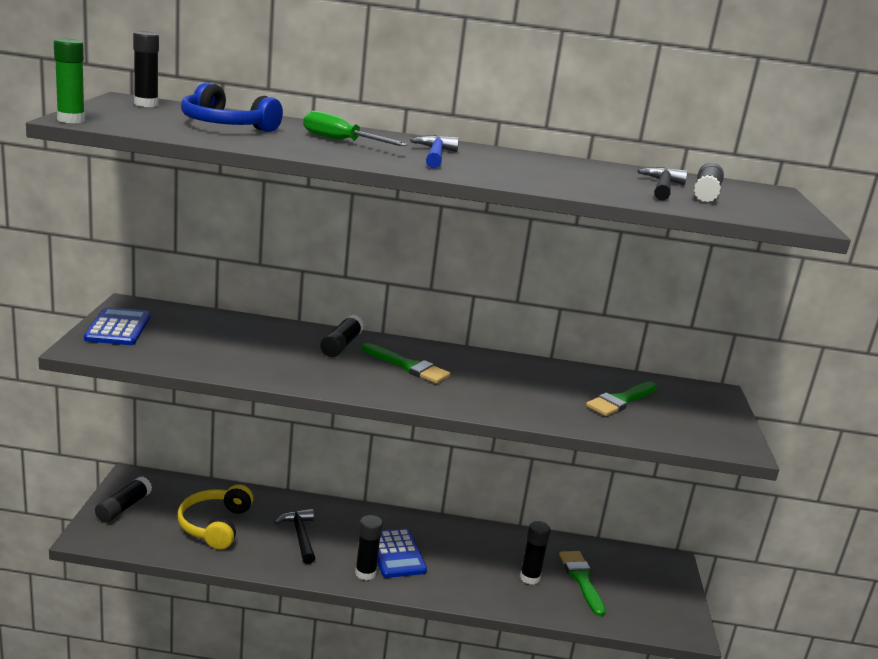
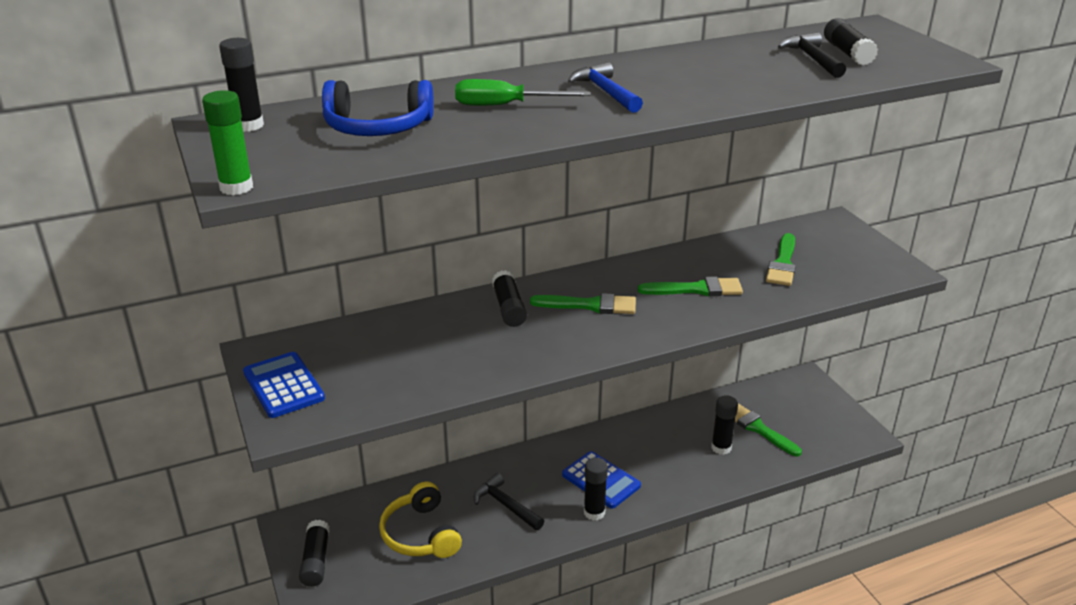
camera: 25 degrees left, 10 degrees up
(514, 389) = (696, 289): none -> green brush

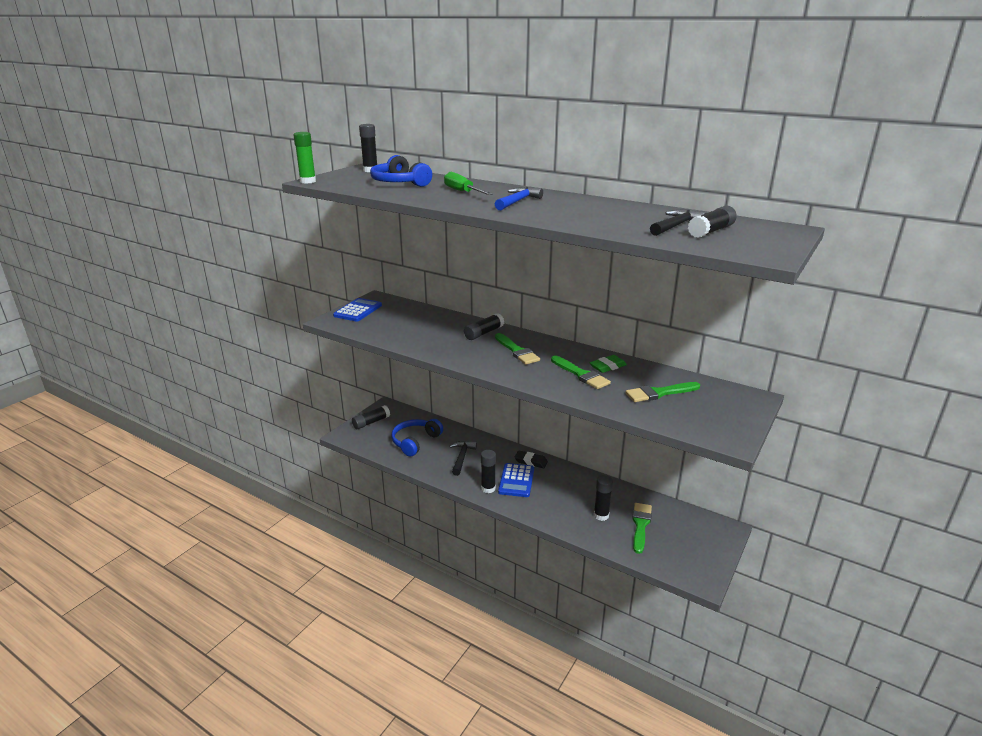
camera: 55 degrees right, 5 degrees down
(420, 534) = (415, 441): yellow headphones -> blue headphones
(574, 449) = (531, 461): none -> black eraser
(694, 265) = (607, 366): none -> green eraser

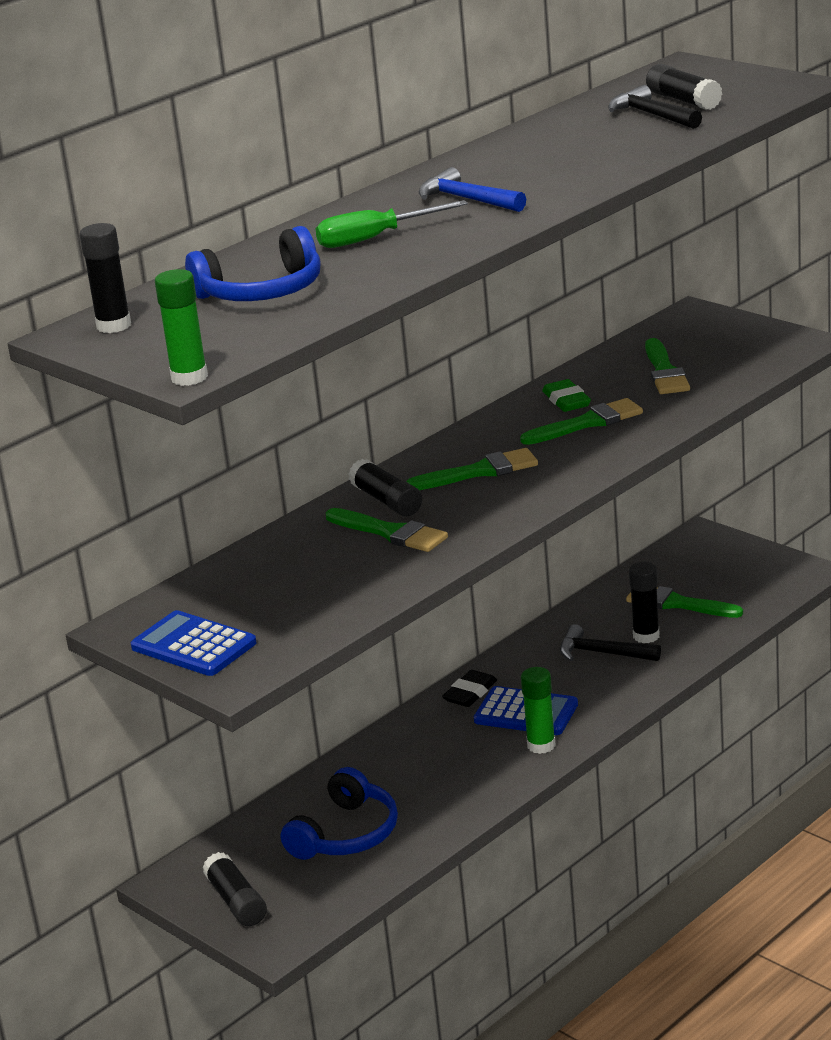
camera: 75 degrees left, 0 degrees up
(415, 441) = (346, 834): blue headphones -> blue headphones turned 105 degrees counterclockwise
(452, 337) = (390, 533): none -> green brush
(462, 457) = (429, 773): black hammer -> black hammer (602, 653)
(488, 488) = (541, 745): black glue stick -> green glue stick

